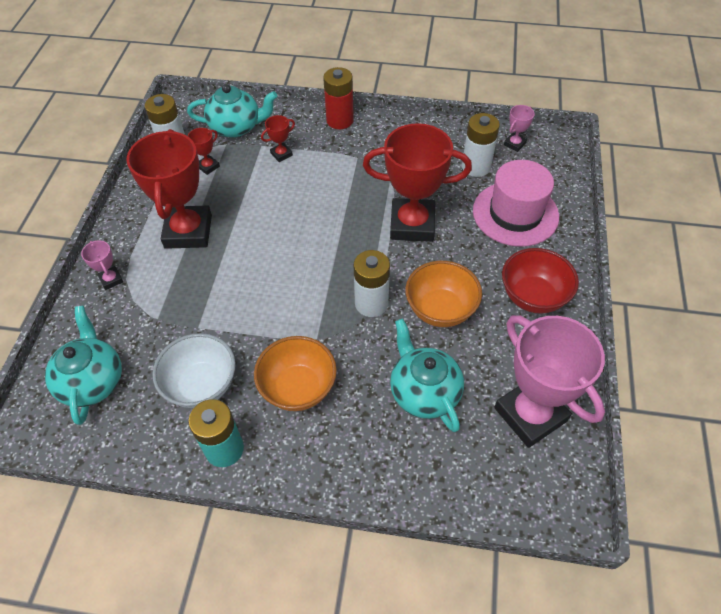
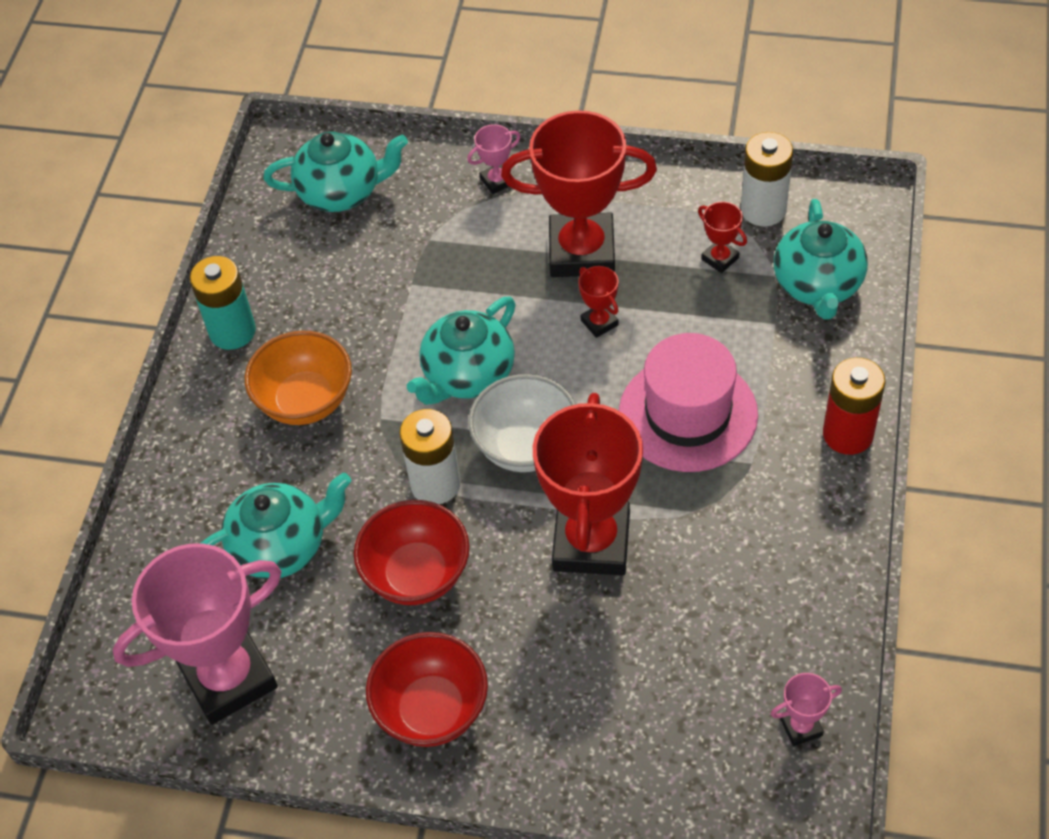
camera: 95 degrees right, 0 degrees up
(201, 385) = (322, 299): white bowl -> white bowl (526, 446)
(281, 154) = (753, 353): red trophy -> red trophy (599, 323)
(284, 290) = (467, 375): none -> turquoise teapot
(440, 310) = (417, 574): orange bowl -> red bowl
(476, 167) = (733, 651): white battery -> none
(514, 144) = (801, 727): pink trophy -> pink trophy turned 60 degrees counterclockwise
(515, 214) = (615, 705): pink hat -> pink hat (688, 414)

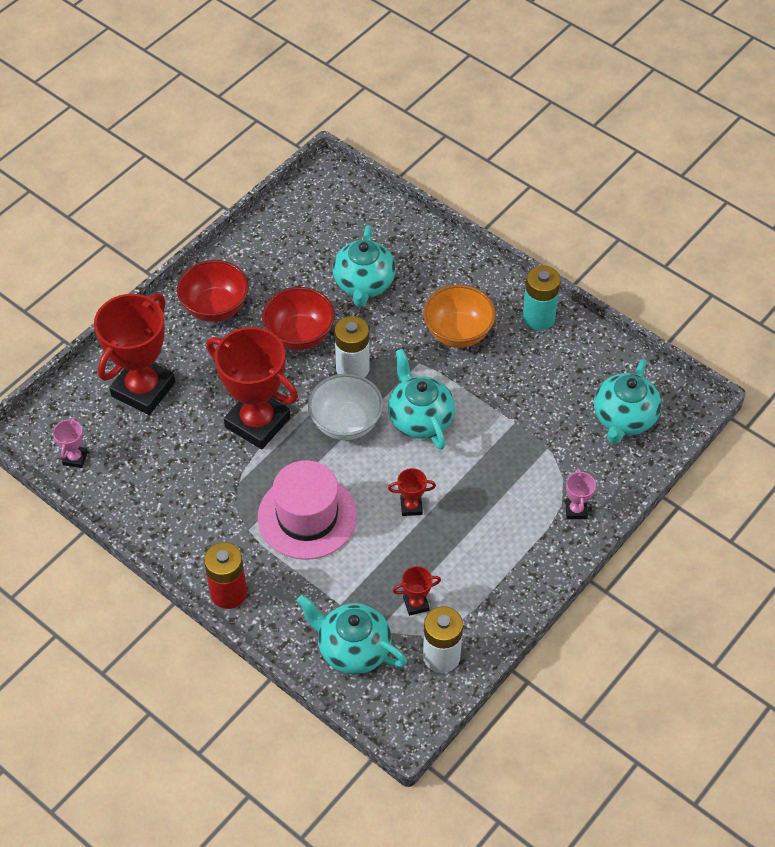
camera: 115 degrees right, 0 degrees up
(228, 678) = (300, 234): pink trophy -> none
(582, 252) = (478, 527): red trophy -> red trophy (143, 389)

